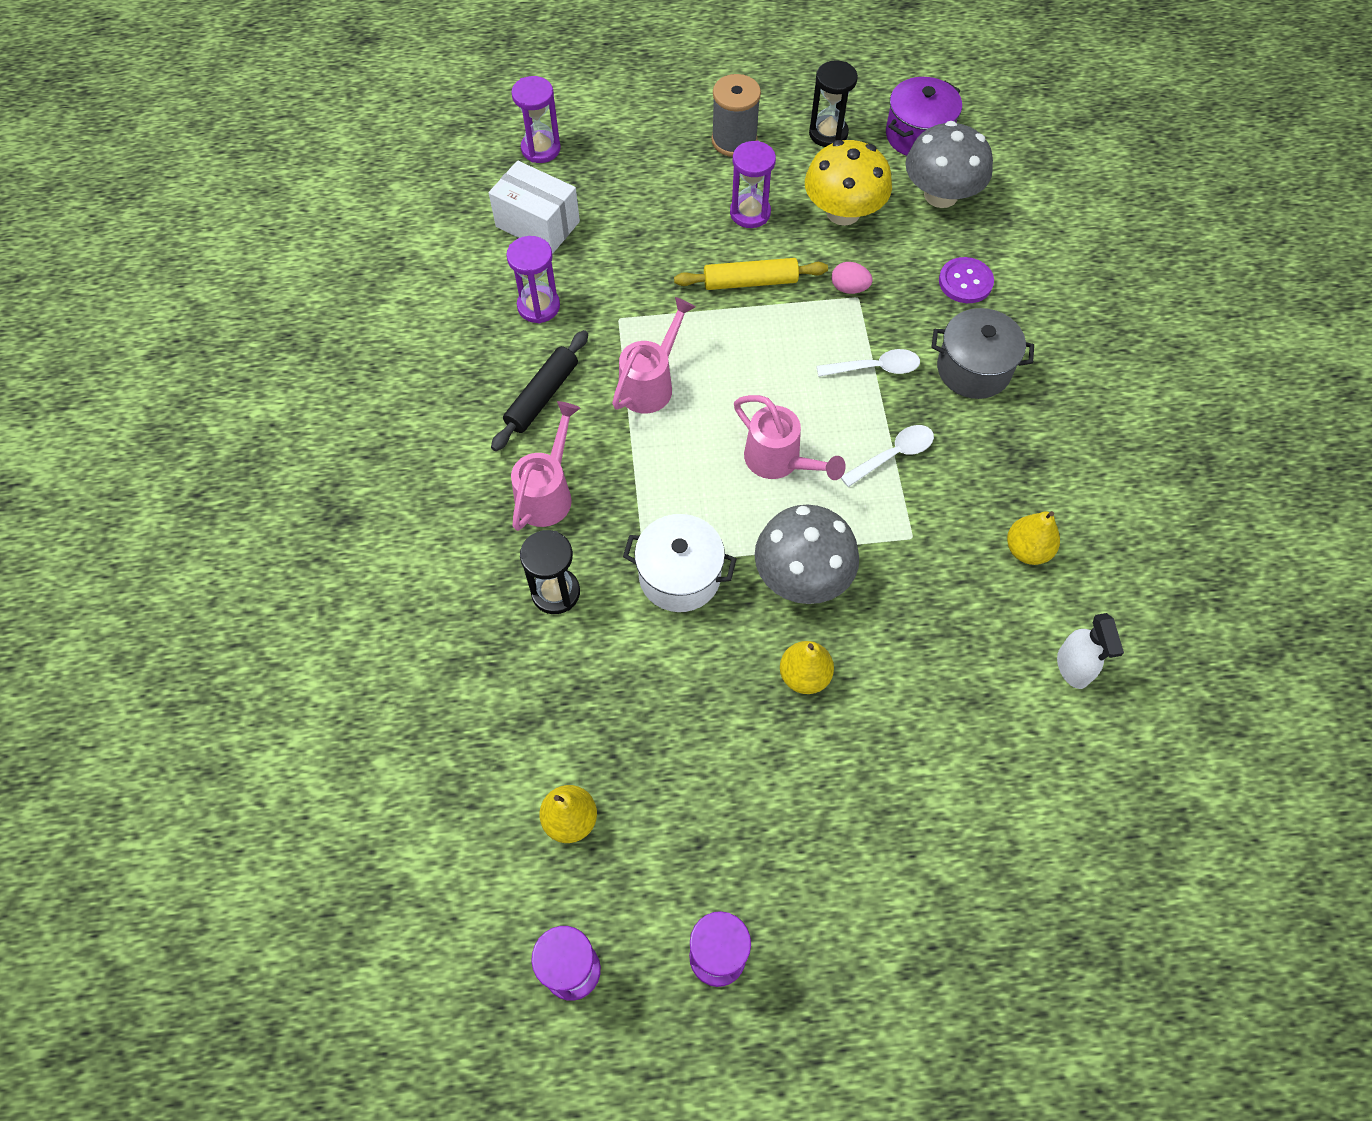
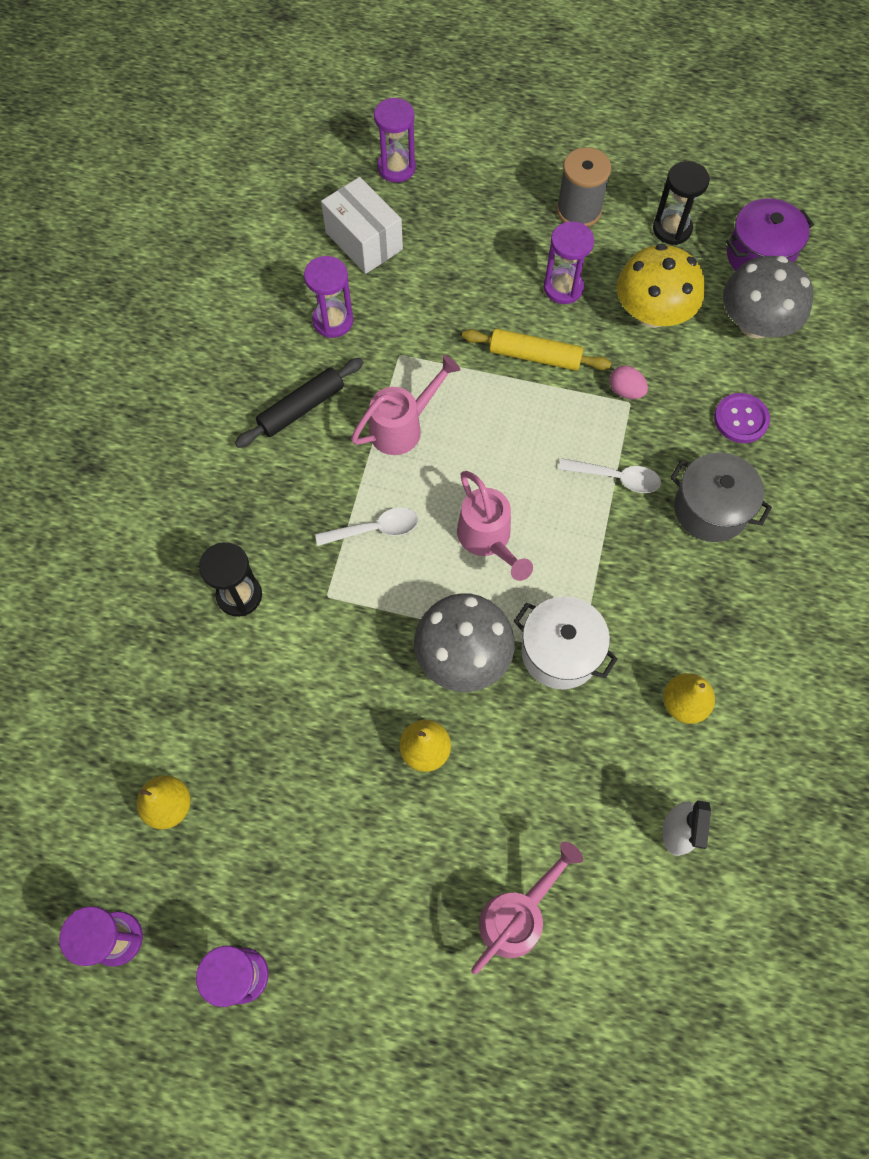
camera: 20 degrees right, 5 degrees up
(547, 493) = (269, 501): pink watering can -> pink watering can (517, 915)
(679, 576) = (353, 618): white pot -> white pot (560, 652)
(893, 455) = (596, 568): white spoon -> white spoon (375, 529)

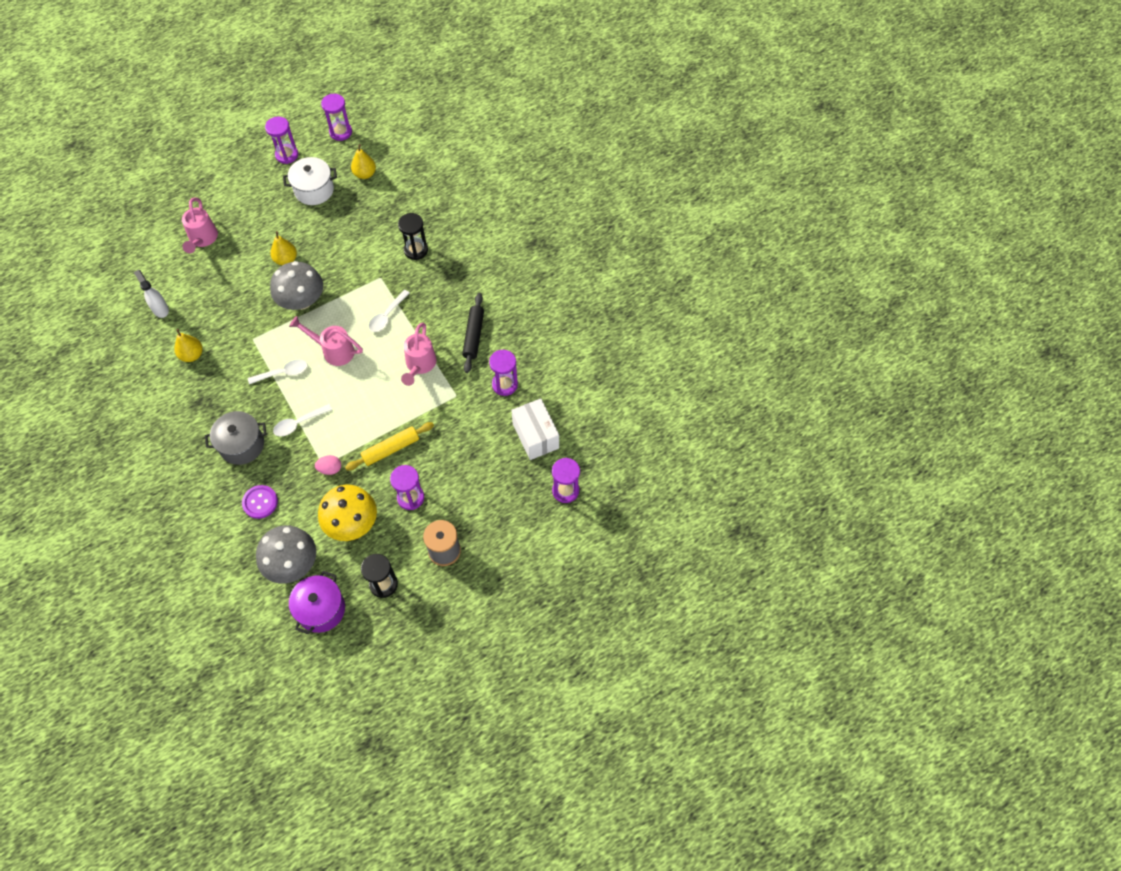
camera: 135 degrees right, 5 degrees down
(364, 241) = (535, 436): white box -> white box turned 60 degrees clockwise
(560, 652) = (262, 333): white pot -> white pot (314, 190)
(580, 565) = (283, 373): none -> white spoon

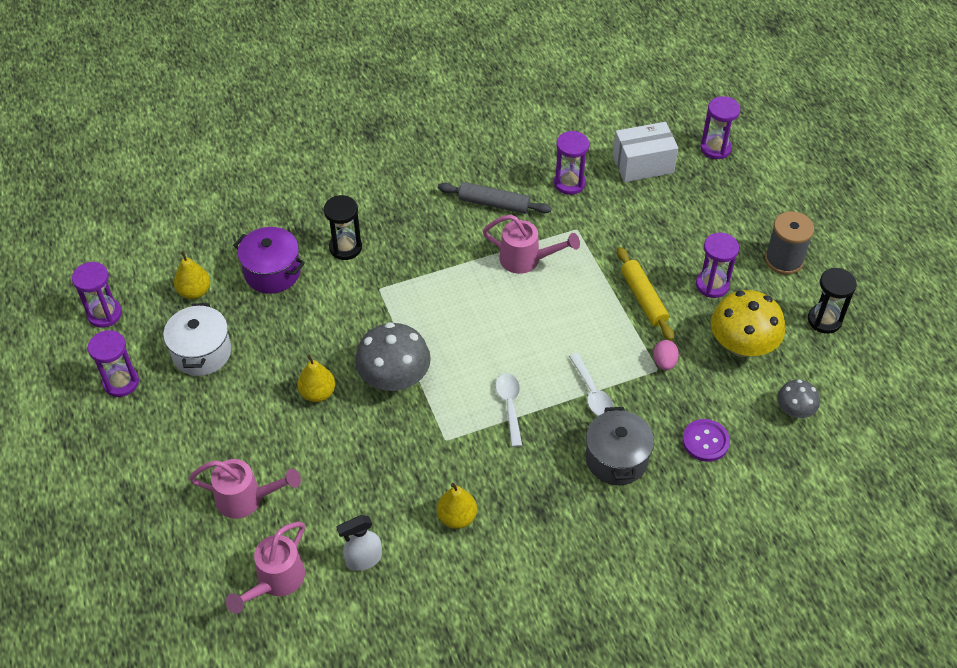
camera: 80 degrees left, 10 degrees down
(292, 563) = (794, 410): grey mushroom -> grey mushroom, size x0.55
(321, 609) = (856, 383): purple pot -> purple pot (272, 272)
(333, 350) = (485, 347): pink watering can -> pink watering can (276, 581)
(387, 315) = (443, 286): white spoon -> none
(473, 336) = (494, 204): black rolling pin -> grey rolling pin

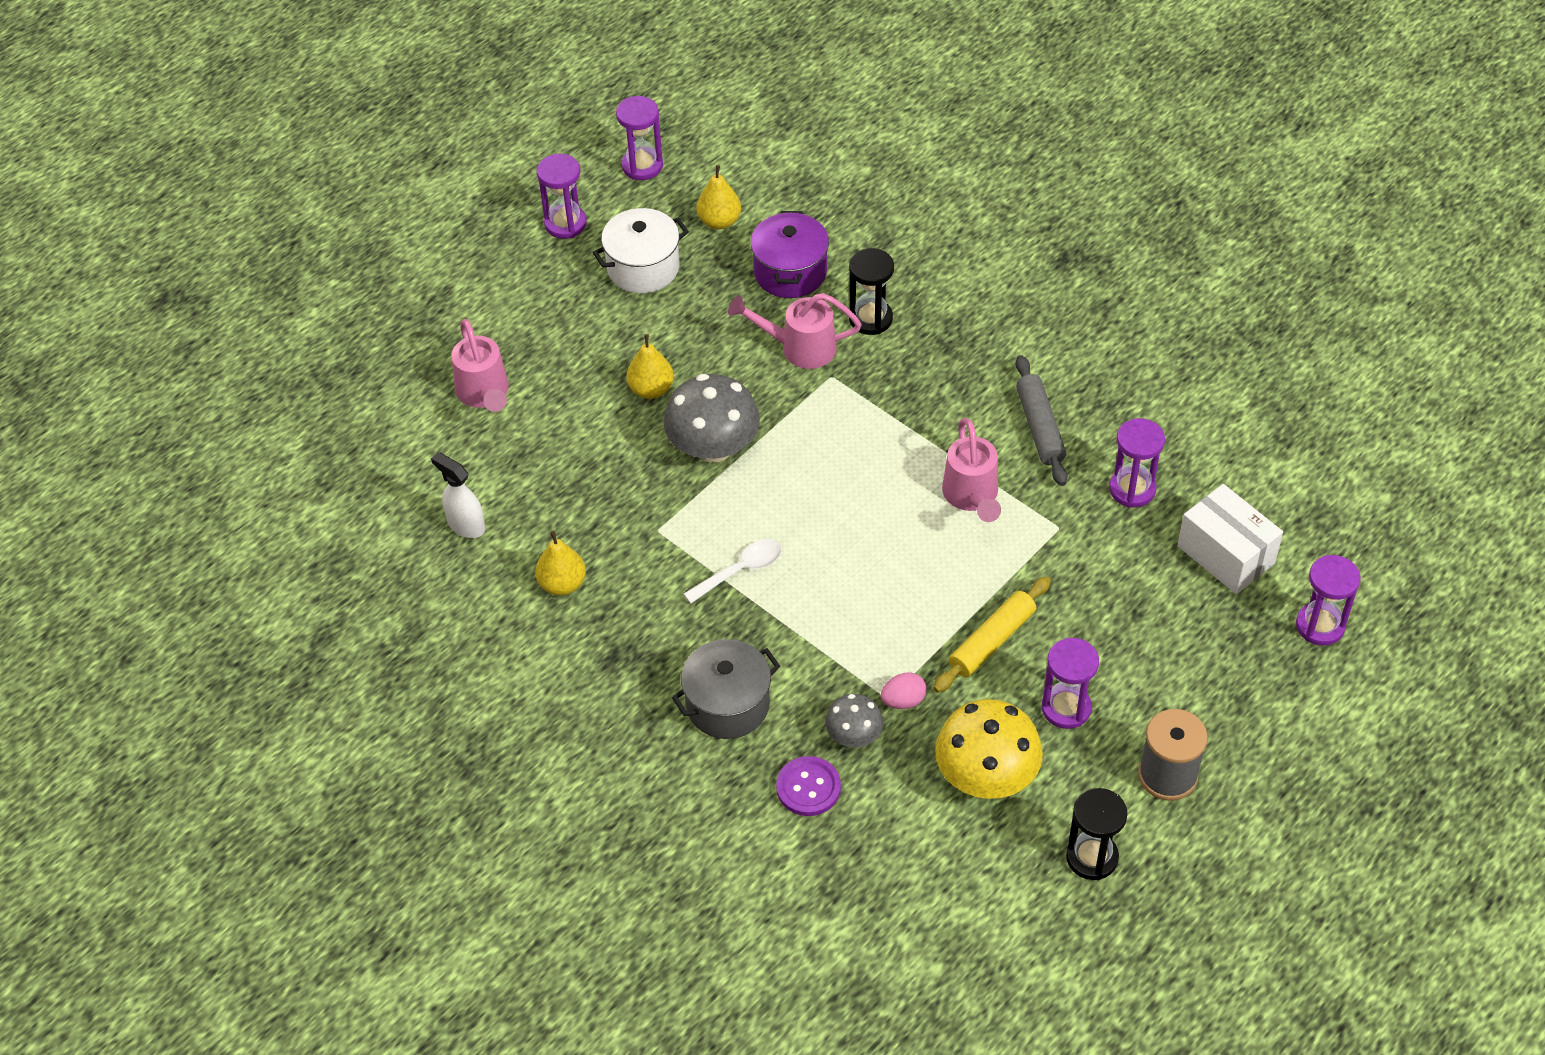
camera: 65 degrees right, 0 degrees up
(276, 581) = (402, 464): pink watering can -> pink watering can (799, 348)
(592, 392) = (810, 643): white spoon -> none
(794, 410) = (916, 870): grey mushroom -> grey mushroom (854, 735)

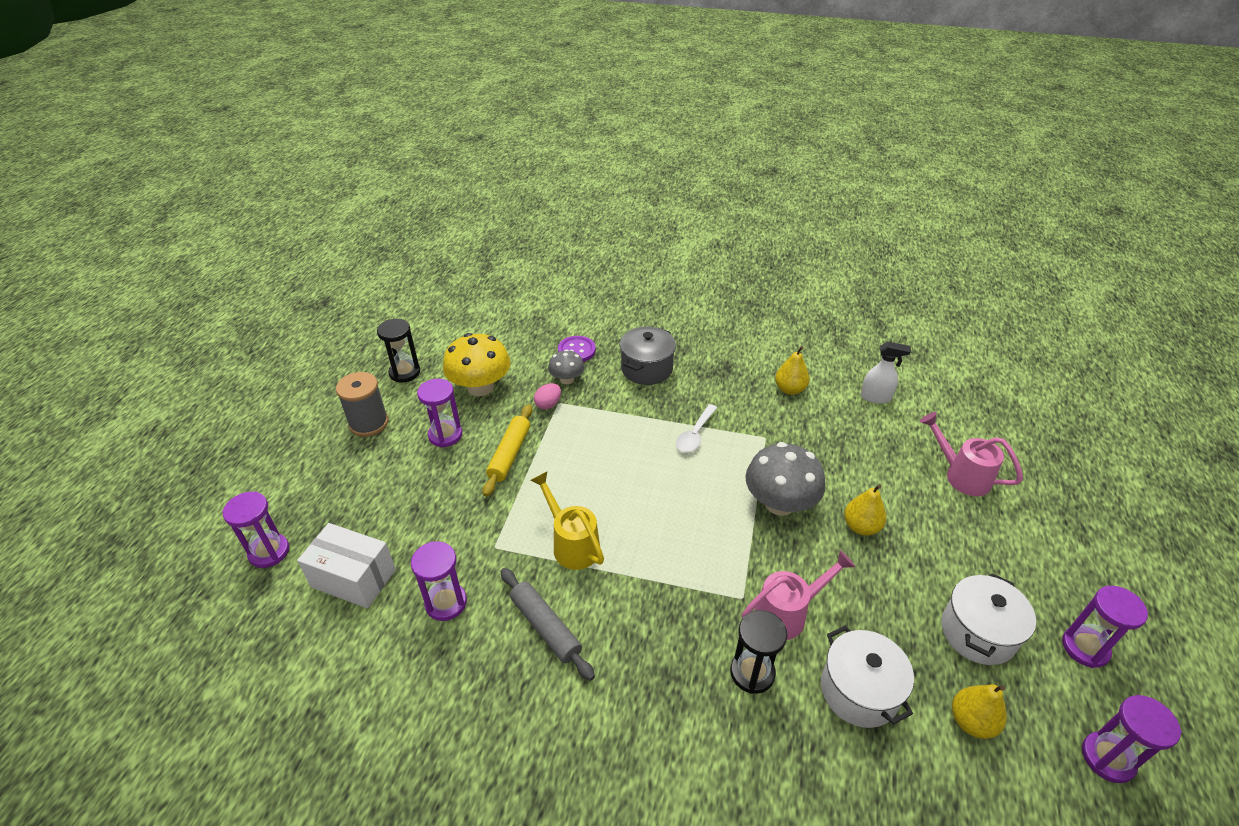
camera: 150 degrees right, 10 degrees down
(790, 272) = (859, 691): purple pot -> white pot
(972, 496) = (572, 544): pink watering can -> yellow watering can

